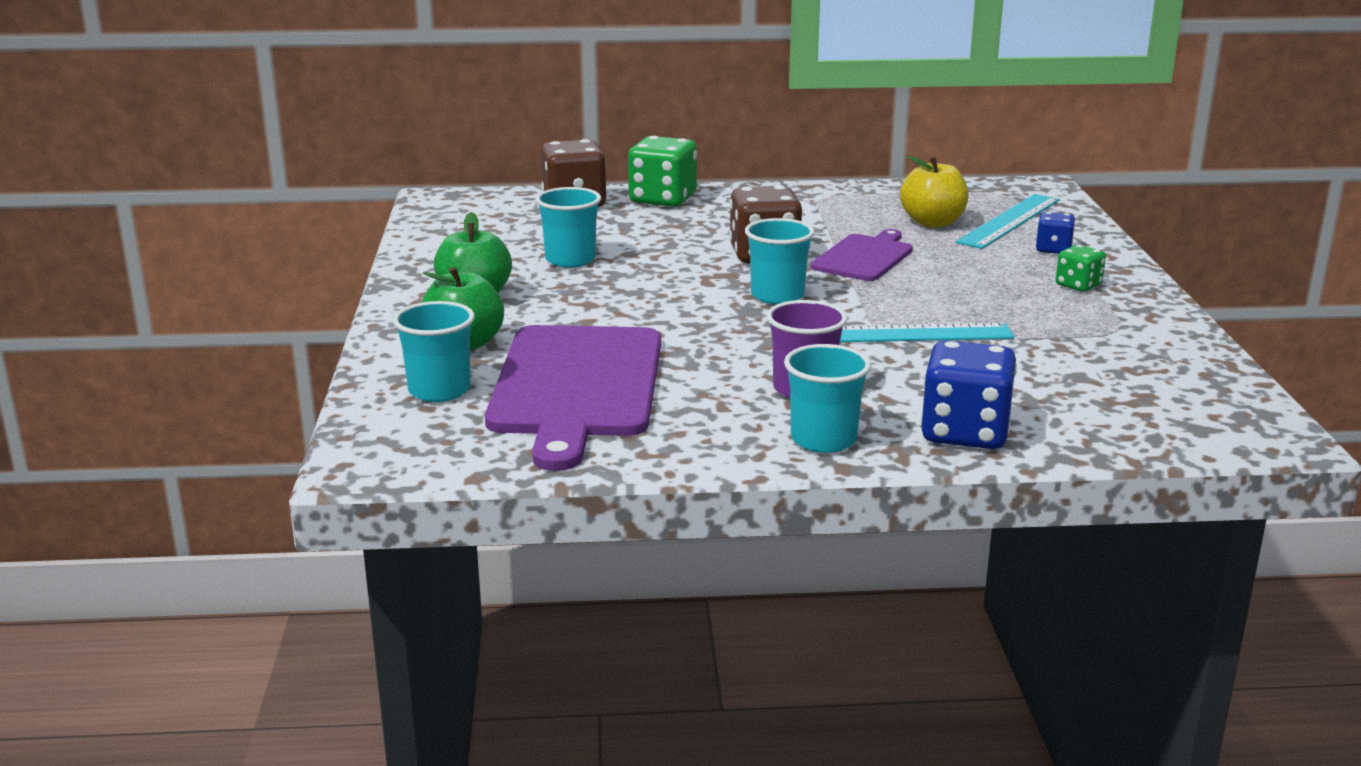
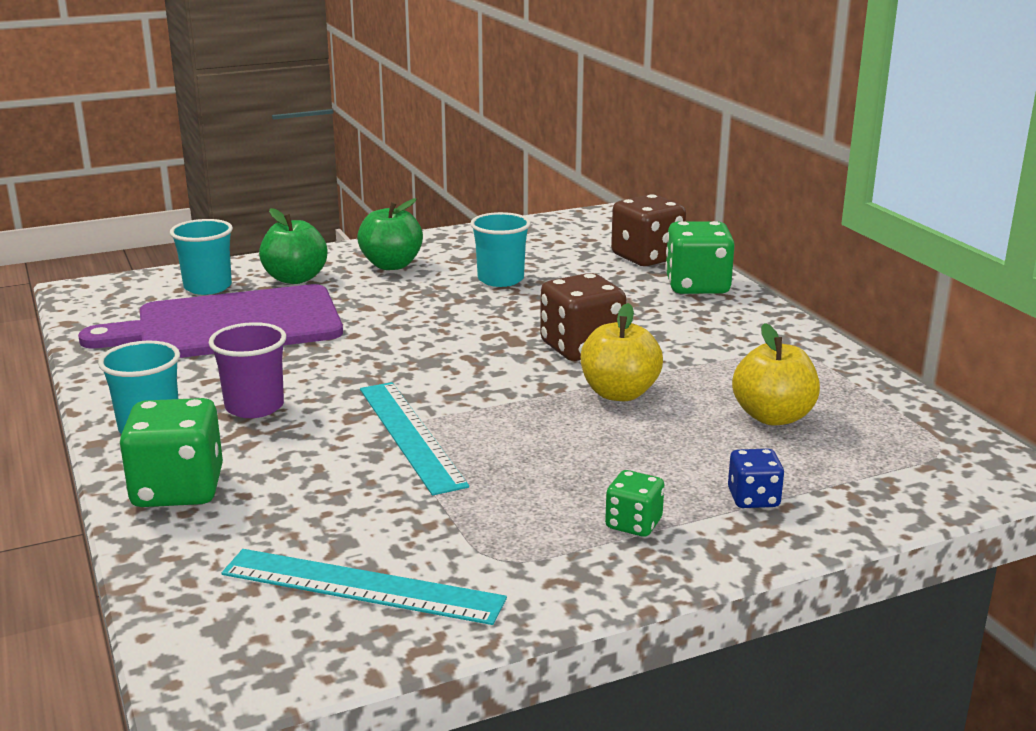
camera: 70 degrees right, 0 degrees up
(777, 295) = (475, 368): turquoise cup -> none
(864, 257) = (619, 393): purple cutting board -> yellow apple
(965, 432) = (178, 489): blue dice -> green dice
(1009, 221) = (834, 462): turquoise ruler -> turquoise ruler (362, 586)

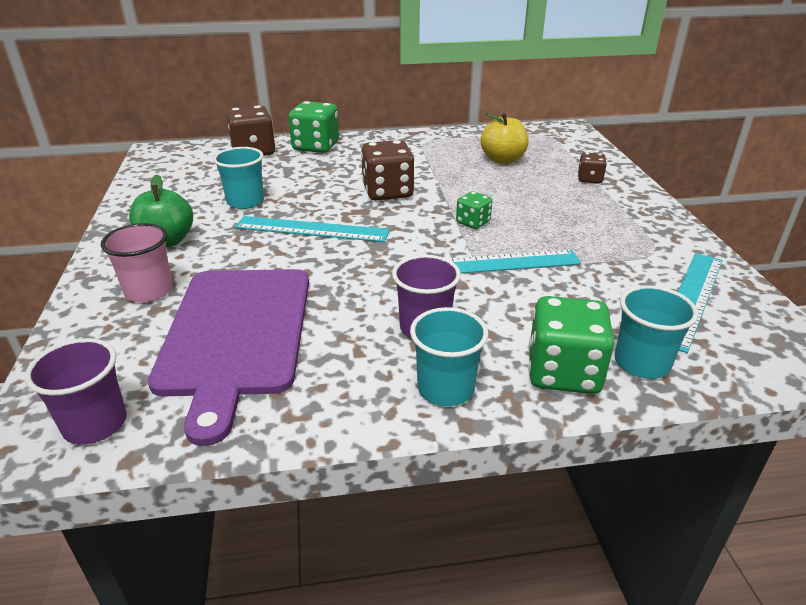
camera: 75 degrees left, 10 degrees up
(108, 303) = (95, 424): none -> purple cup
(208, 287) = (117, 346): turquoise cup -> turquoise cup (642, 363)
(295, 278) = (149, 291): green apple -> pink cup
(450, 322) = (312, 229): none -> turquoise ruler
(619, 393) = (459, 191): yellow apple -> none
(633, 524) = (615, 210): green dice -> green dice (473, 222)
(753, 498) = (589, 179): blue dice -> brown dice

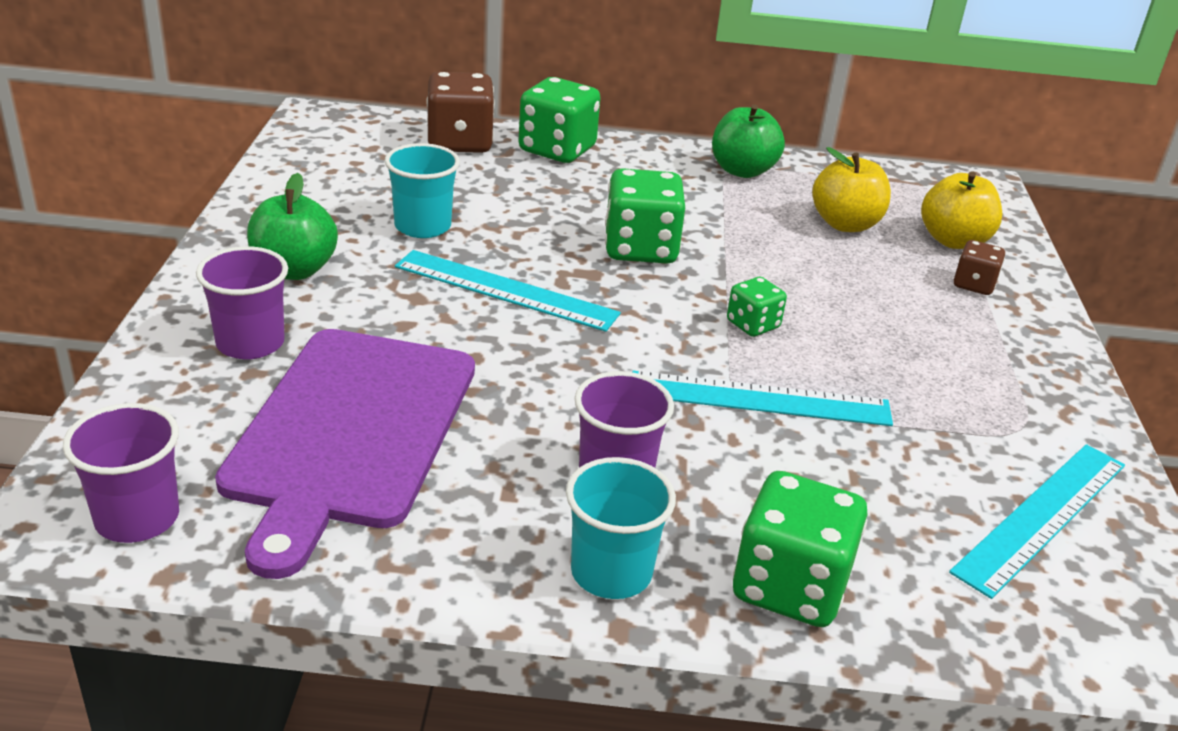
camera: 10 degrees right, 0 degrees up
(149, 291) = (250, 343): pink cup -> purple cup
(387, 192) = (640, 248): brown dice -> green dice
(431, 141) = (742, 170): none -> green apple
(567, 158) = (953, 241): none -> yellow apple
(642, 363) = (914, 598): turquoise cup -> none

